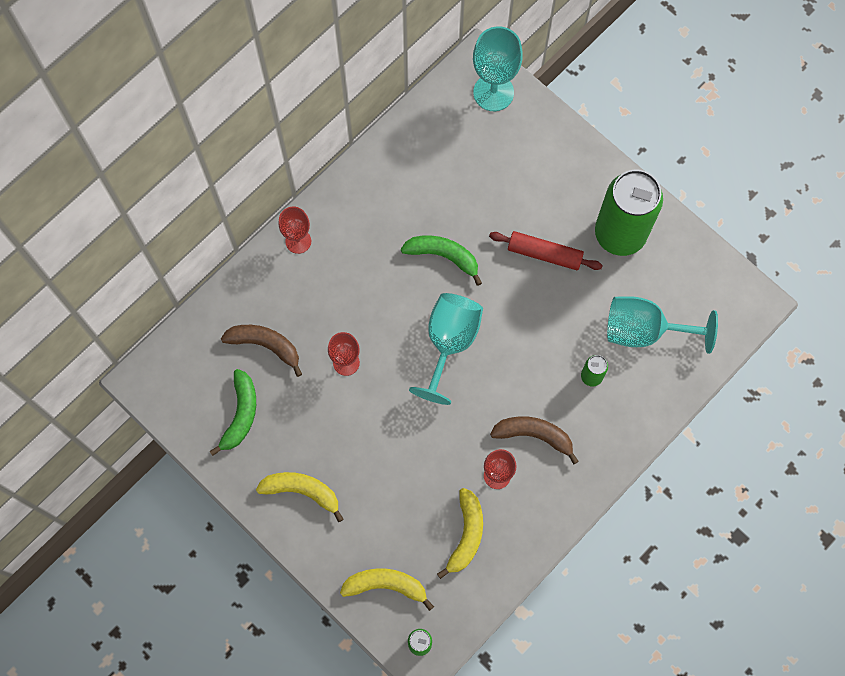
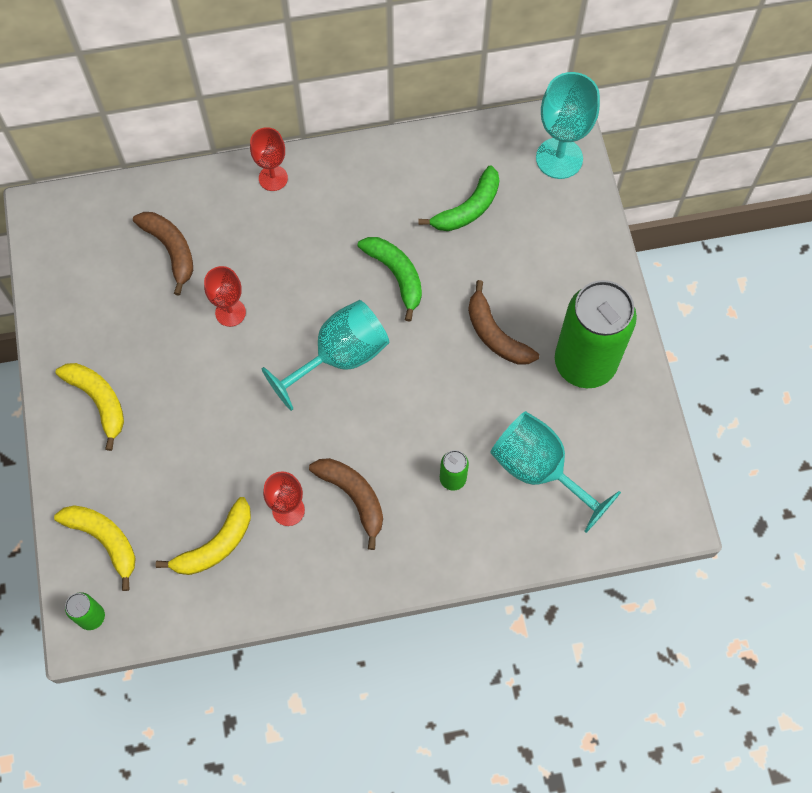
camera: 35 degrees right, 5 degrees down
(240, 415) = (100, 296): green banana -> green banana (468, 209)
(544, 254) = (495, 334): red rolling pin -> brown banana

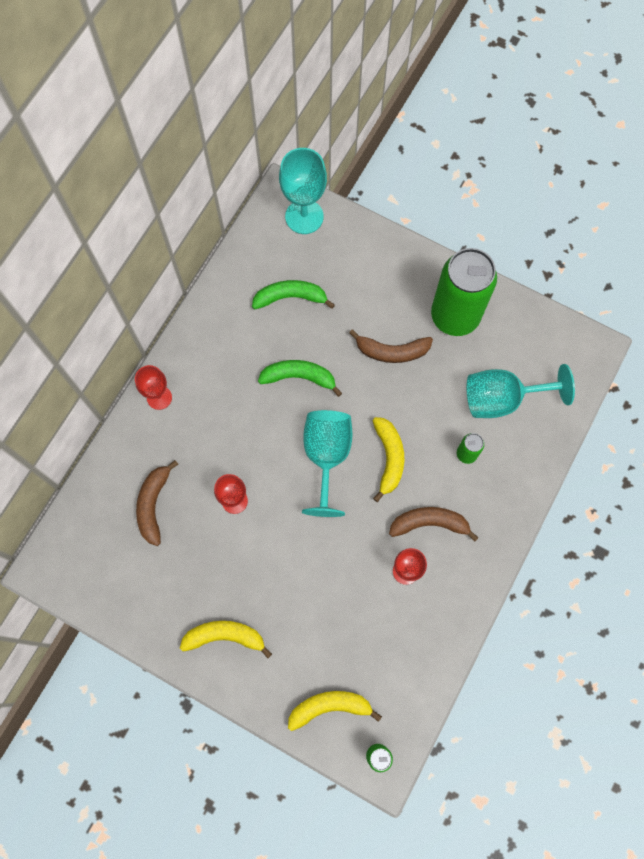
camera: 50 degrees left, 5 degrees up
(171, 250) = (153, 504): brown banana -> brown banana turned 90 degrees counterclockwise
(215, 545) = (392, 636): yellow banana -> yellow banana (389, 458)
(468, 209) = (291, 297): green banana -> green banana turned 90 degrees counterclockwise

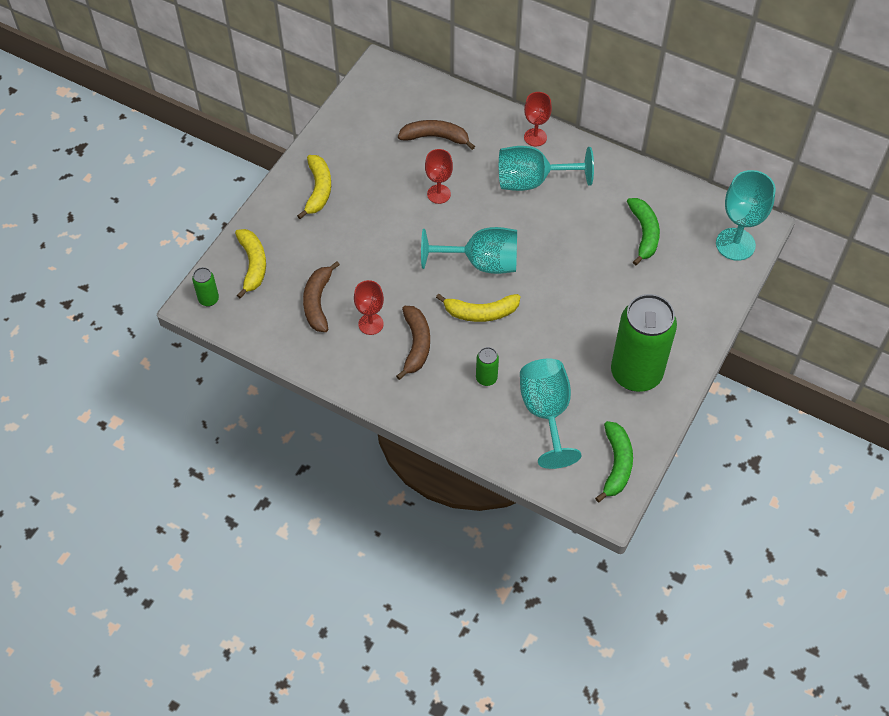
camera: 90 degrees right, 15 degrees down
(220, 403) = (532, 181): none -> turquoise goblet
(299, 377) = (560, 241): green banana -> green banana (616, 465)
(391, 351) = (592, 317): brown banana -> brown banana (318, 302)

